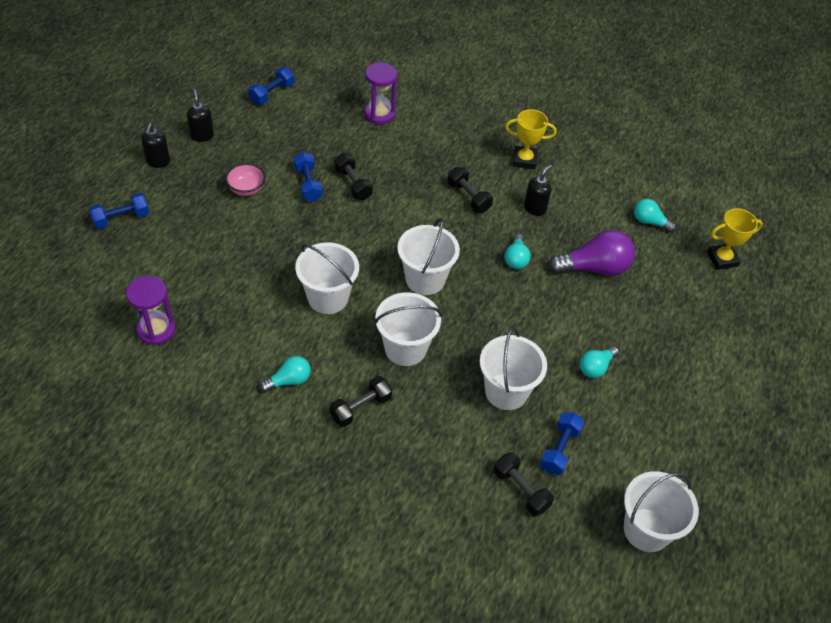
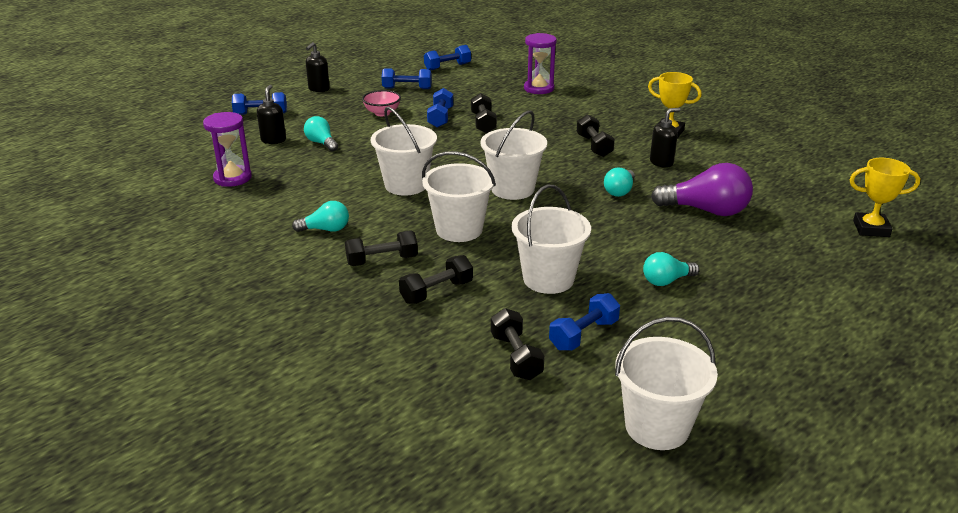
camera: 25 degrees right, 20 degrees down
(202, 136) = (368, 81): black soap dispenser -> black soap dispenser (273, 140)
(250, 141) = (407, 88): none -> blue dumbbell
(425, 434) = (436, 292): none -> black dumbbell
(649, 222) = (791, 190): turquoise light bulb -> turquoise light bulb (321, 143)

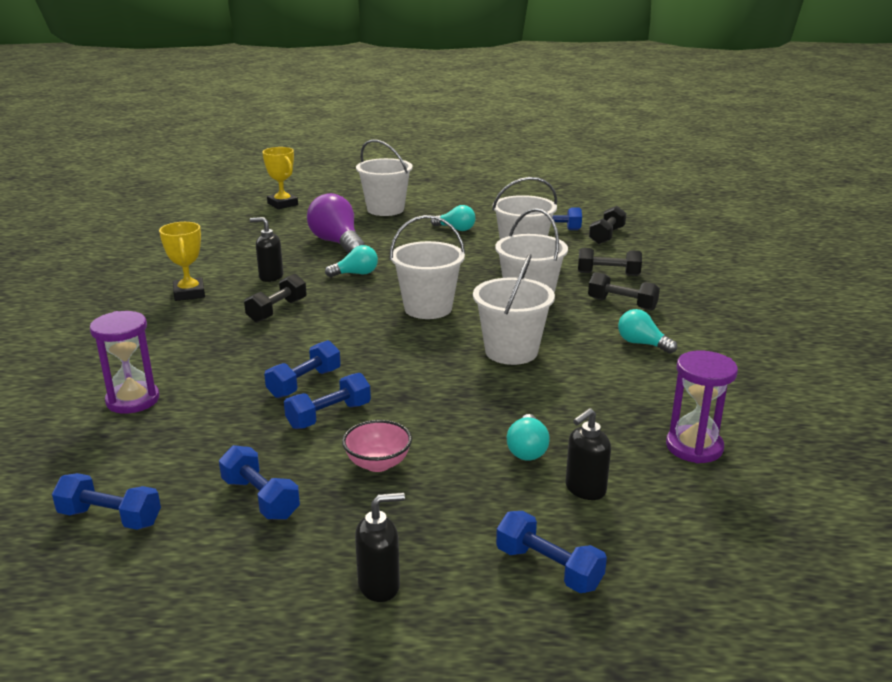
camera: 135 degrees left, 5 degrees down
(483, 123) = (304, 383): black dumbbell -> blue dumbbell
(657, 427) = (580, 200): white bucket -> white bucket (385, 209)

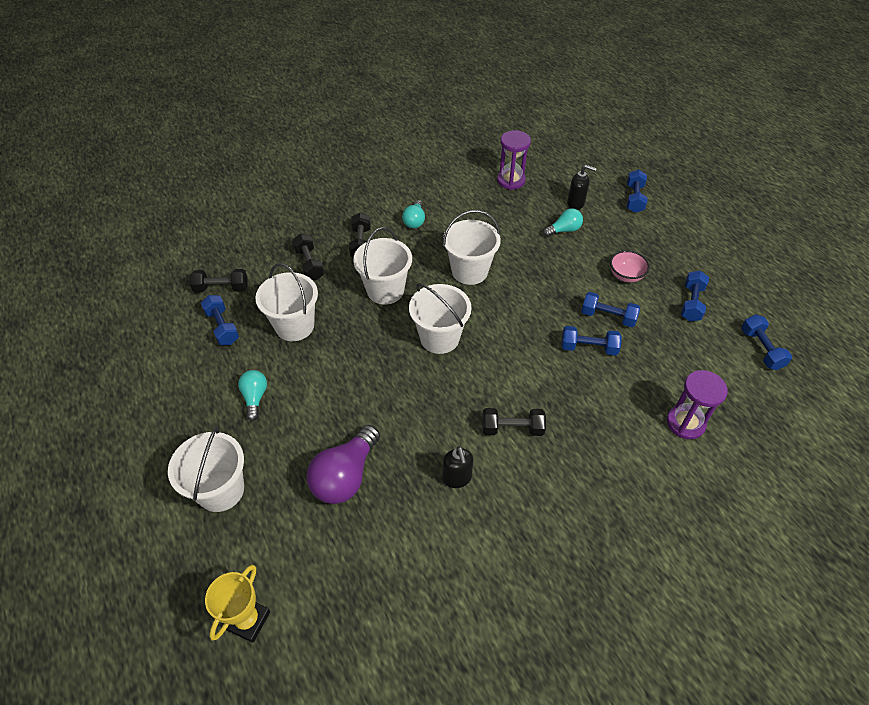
camera: 120 degrees left, 25 degrees up
(189, 293) = (533, 519): yellow trophy -> none
(356, 274) = (408, 417): turquoise light bulb -> none
(379, 585) = (692, 238): black soap dispenser -> none

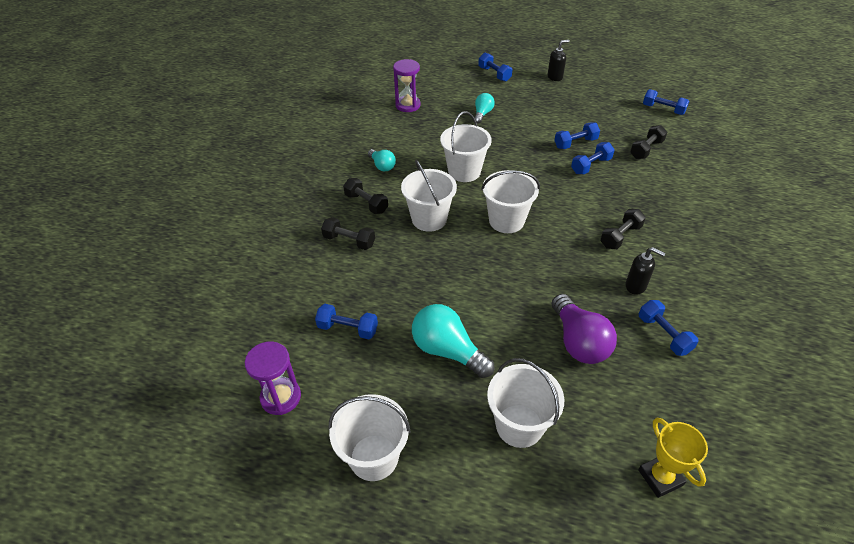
camera: 45 degrees left, 5 degrees down
(221, 288) = (304, 305): black dumbbell -> black dumbbell (646, 150)
(255, 398) = (447, 351): turquoise light bulb -> turquoise light bulb, size x1.76
(294, 326) = (402, 286): white bucket -> white bucket (374, 457)
(576, 203) = (466, 95): black soap dispenser -> black soap dispenser (555, 77)
(626, 276) = (551, 116): pink bowl -> none
(685, 423) = (687, 168): purple hourglass -> purple hourglass (281, 397)
(691, 303) = (602, 109): blue dumbbell -> blue dumbbell (663, 334)

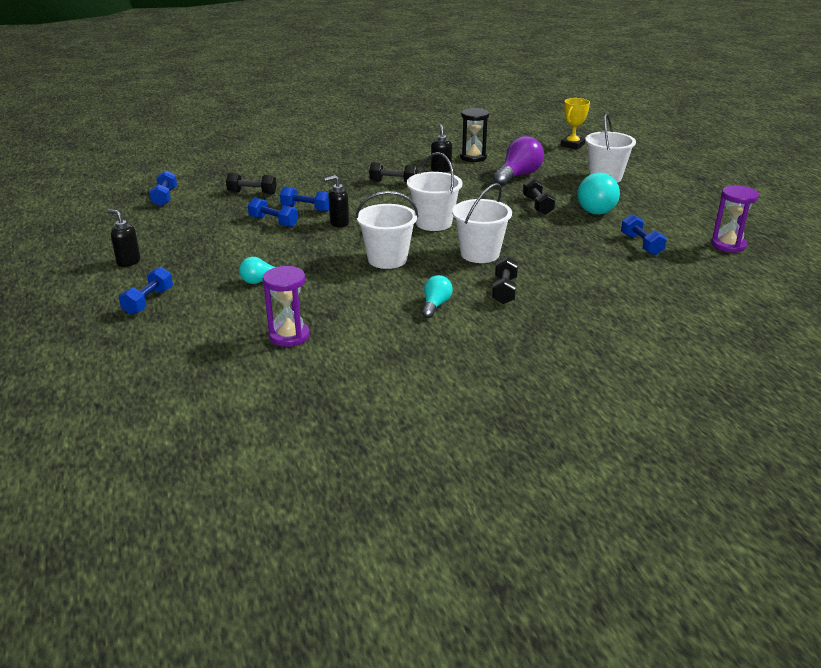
camera: 125 degrees left, 15 degrees down
(349, 241) = (563, 279): black dumbbell -> black dumbbell (538, 205)
(374, 457) = (698, 205): white bucket -> none
(548, 172) = (339, 223): none -> black soap dispenser
(663, 334) = (473, 157): blue dumbbell -> black hourglass

